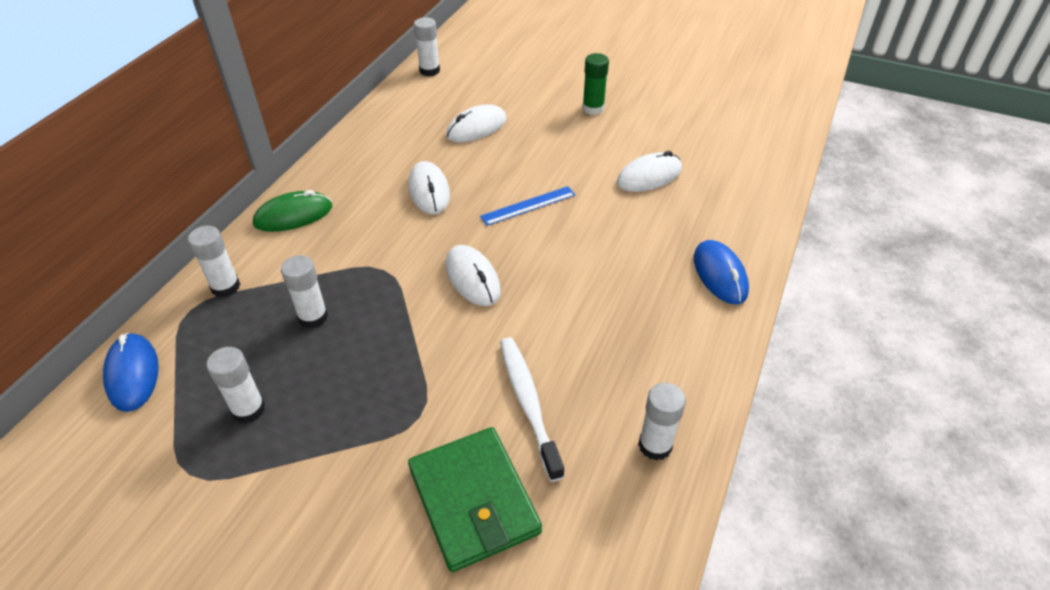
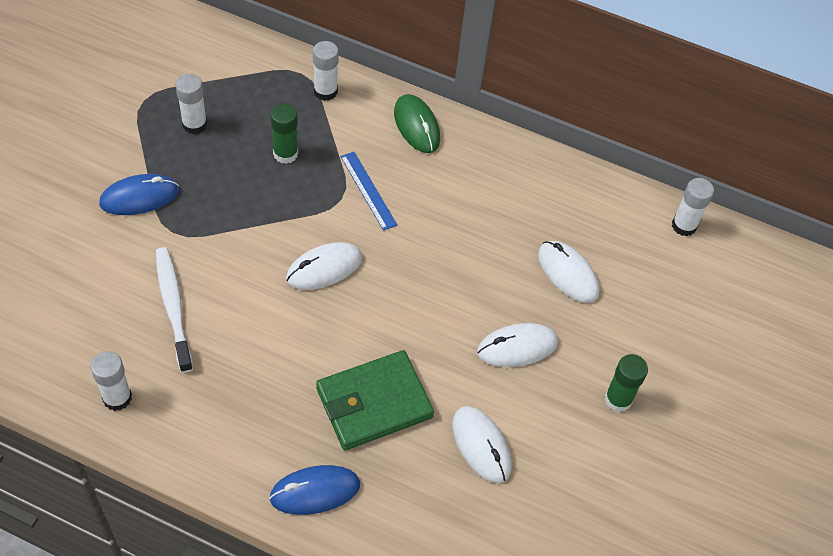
camera: 85 degrees right, 10 degrees up
(133, 374) = (237, 52): blue mouse -> blue mouse (139, 197)
(313, 317) = (285, 154): white glue stick -> green glue stick
(429, 191) = (453, 231): white mouse -> white mouse (517, 347)
(473, 500) = (90, 267): green wallet -> green wallet (374, 403)
(528, 205) = (429, 319): blue ruler -> blue ruler (368, 190)
(528, 404) = (173, 307): white toothbrush -> white toothbrush turned 90 degrees counterclockwise

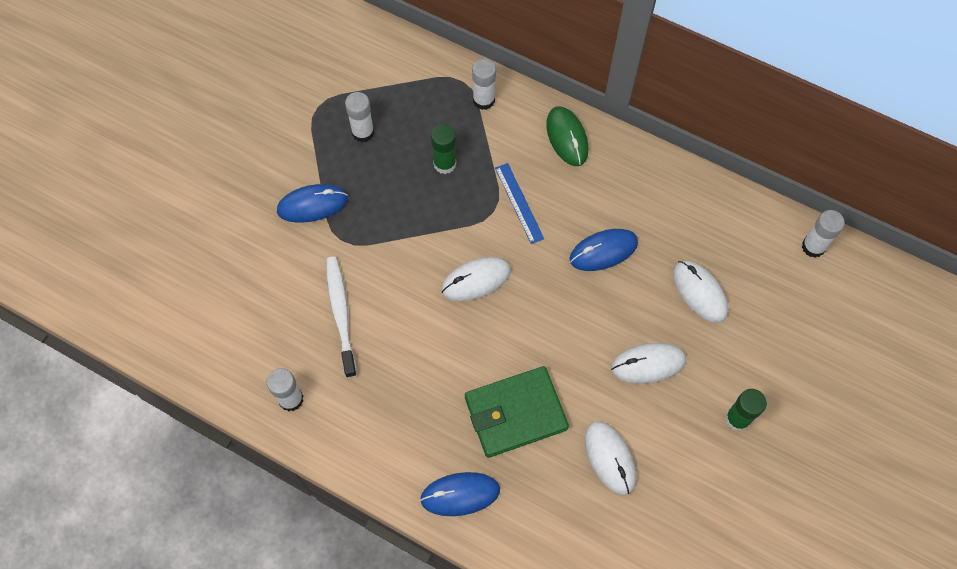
camera: 10 degrees right, 10 degrees up
(462, 235) = (603, 251): none -> blue mouse

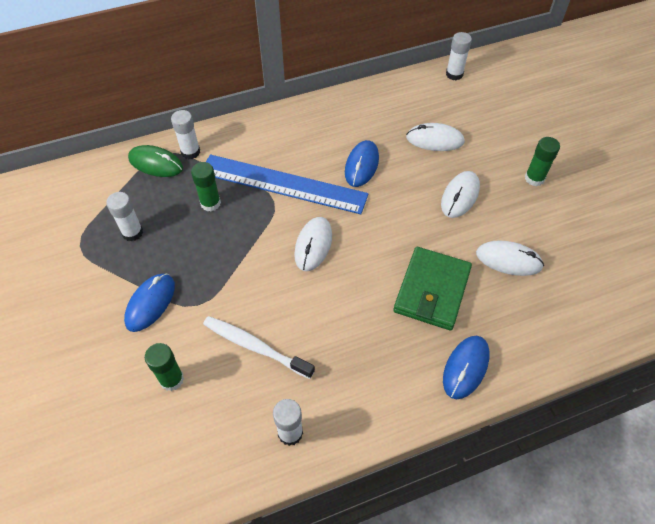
camera: 50 degrees left, 10 degrees down
(264, 278) = (171, 379): none -> green glue stick
(519, 203) = (283, 184): blue ruler -> blue ruler, size x2.16
(567, 137) = (265, 130): green mouse -> green mouse (156, 163)

